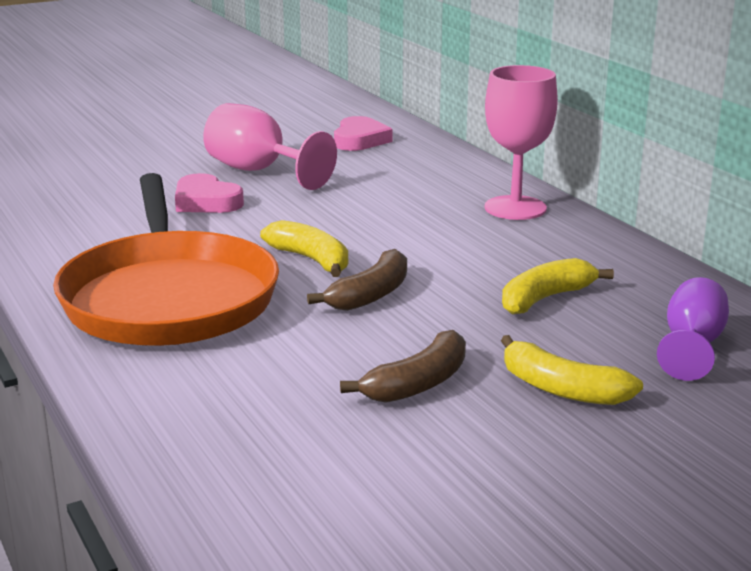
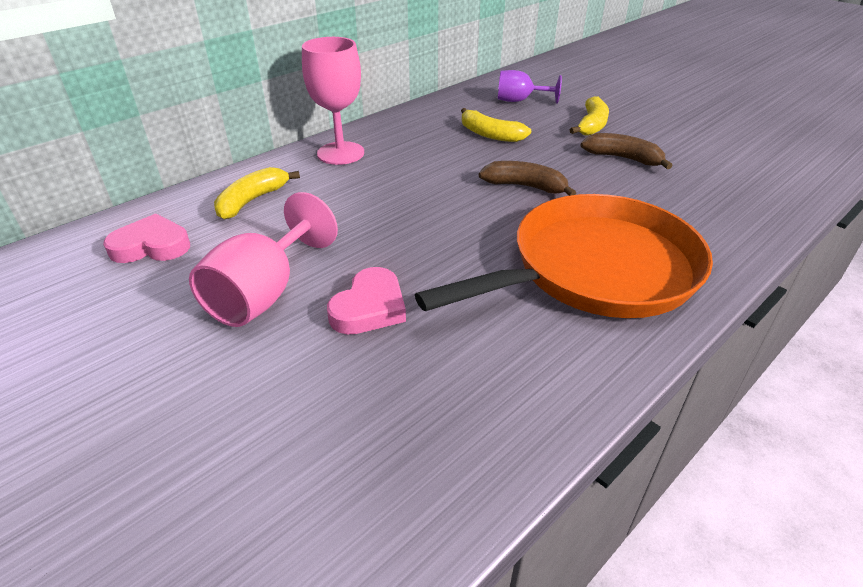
camera: 105 degrees left, 15 degrees up
(311, 260) = (482, 219): yellow banana -> yellow banana (252, 200)

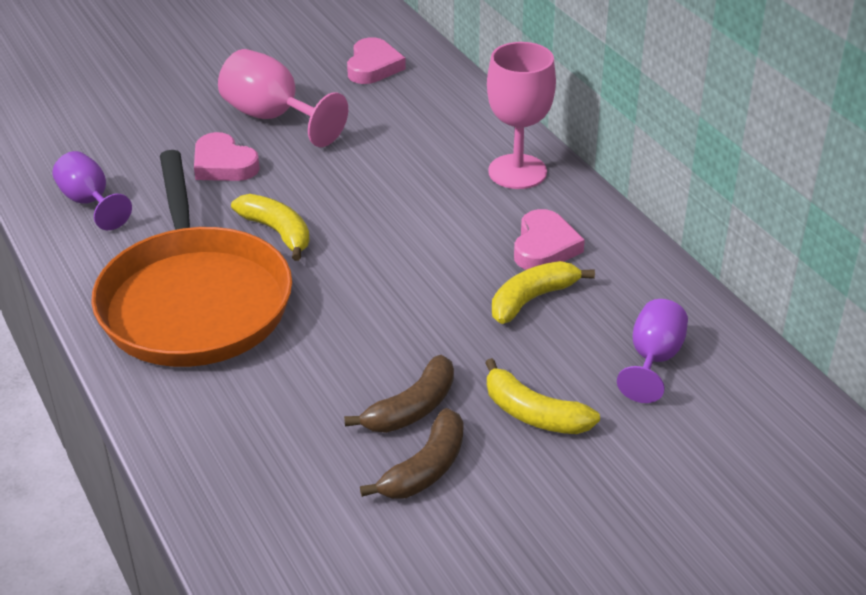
camera: 105 degrees right, 0 degrees up
(252, 200) = (429, 113): yellow banana -> yellow banana (277, 232)
(431, 136) = (544, 246): none -> pink heart
(485, 401) = (90, 202): none -> purple goblet
(525, 186) = (375, 296): brown banana -> brown banana (425, 468)

